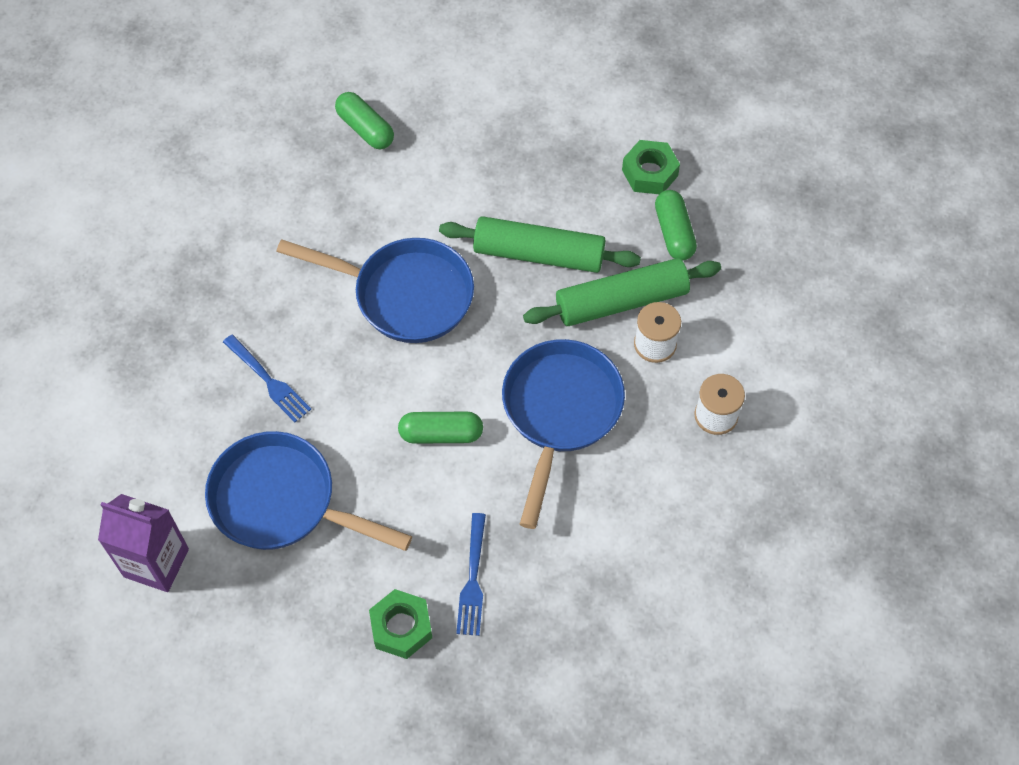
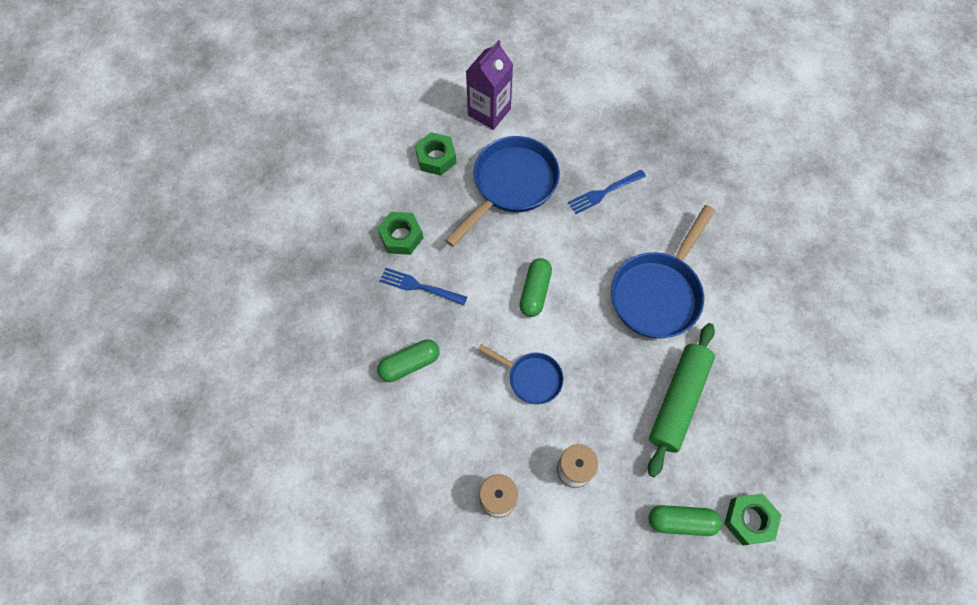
camera: 105 degrees right, 5 degrees up
(256, 617) = (436, 158): none -> green nut
(365, 129) = (822, 297): green capsule -> green capsule (410, 364)
(559, 413) = (531, 378): blue pan -> blue pan, size x0.56
(621, 301) = (620, 454): green rolling pin -> none

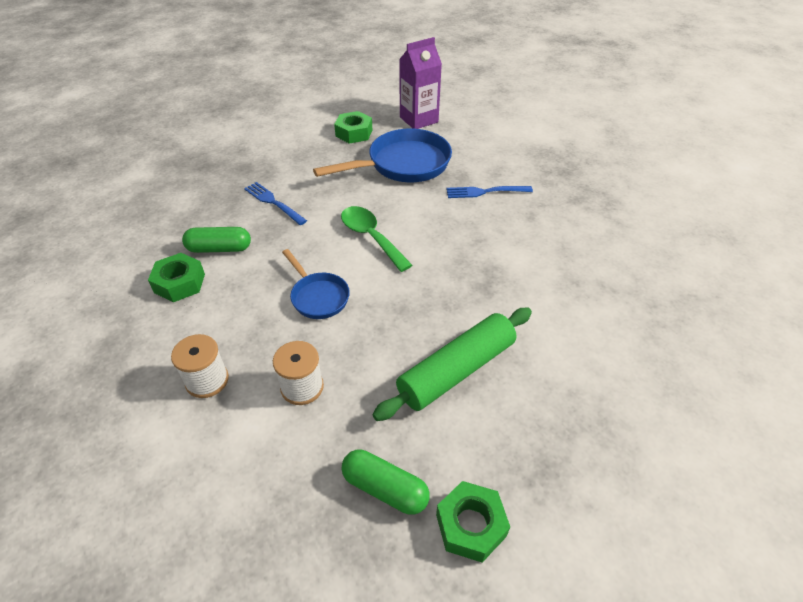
camera: 25 degrees right, 20 degrees down
(401, 236) = (286, 168): green nut -> green nut (179, 283)
(535, 291) = (370, 237): green capsule -> green spoon
(658, 293) = (491, 276): blue pan -> none

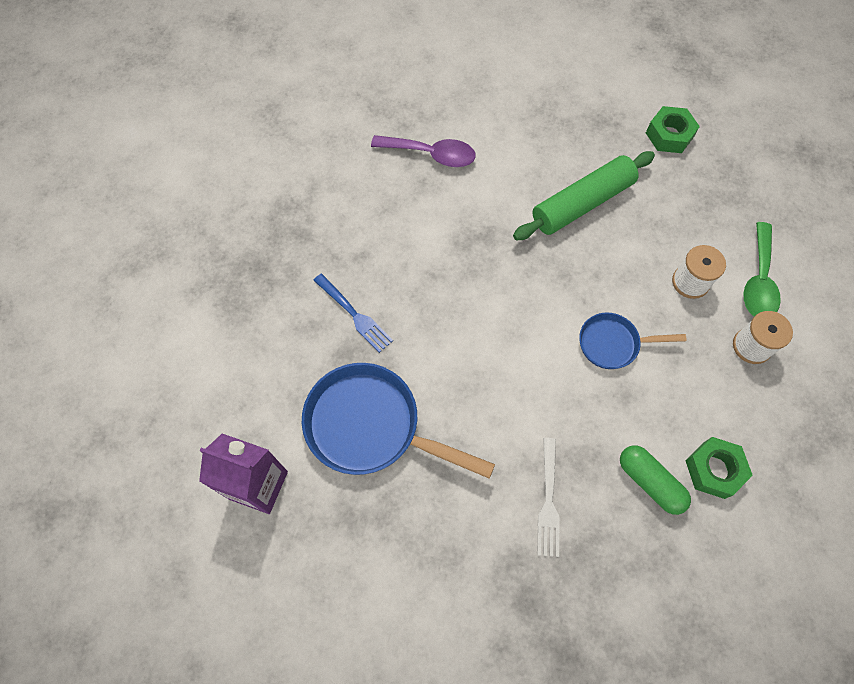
camera: 130 degrees left, 20 degrees up
(273, 202) = (548, 501): blue fork -> white fork
(318, 296) = (613, 344): blue pan -> blue pan turned 105 degrees counterclockwise
(354, 133) = (351, 538): green nut -> none
(370, 237) = (509, 363): green spoon -> green spoon (758, 281)
(385, 488) = (695, 185): green capsule -> none
(456, 371) = (582, 203): green rolling pin -> green rolling pin turned 45 degrees counterclockwise
(602, 303) = (431, 154): none -> purple spoon

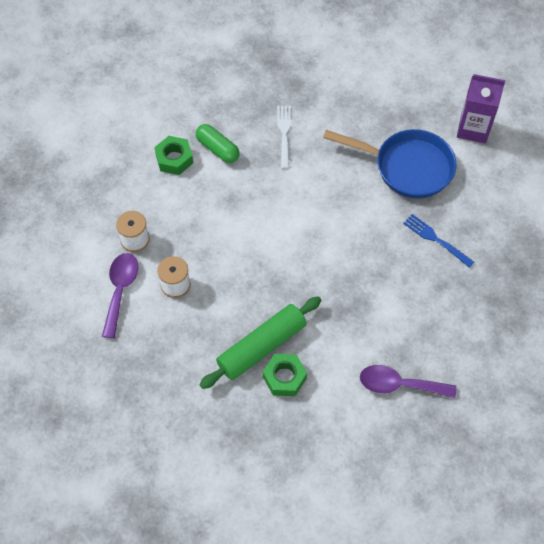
camera: 175 degrees right, 5 degrees down
(613, 344) = (239, 233): blue pan -> none
(669, 135) = (179, 424): green nut -> green nut (284, 377)
(758, 281) = (120, 290): green spoon -> purple spoon

